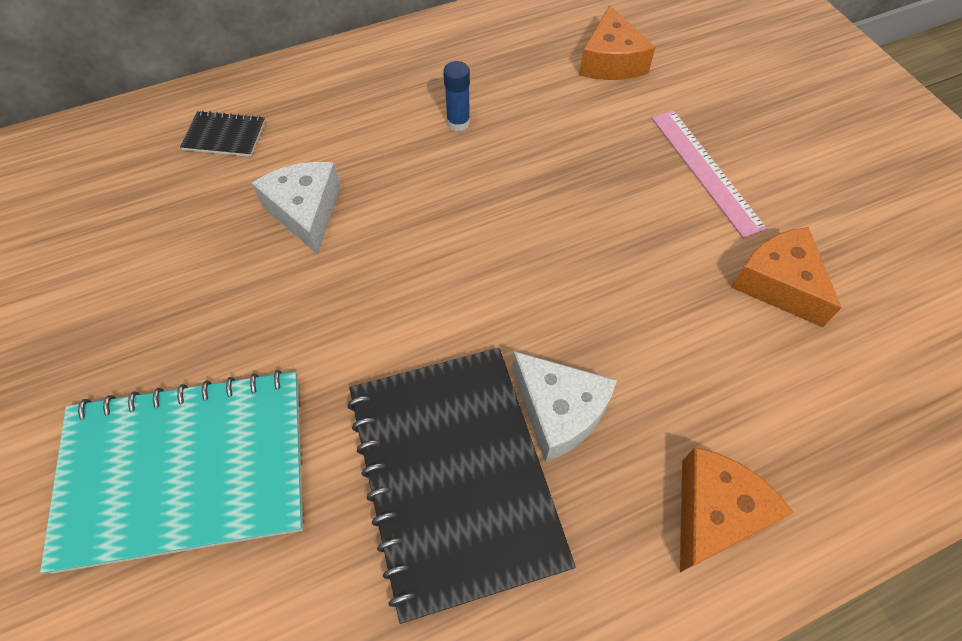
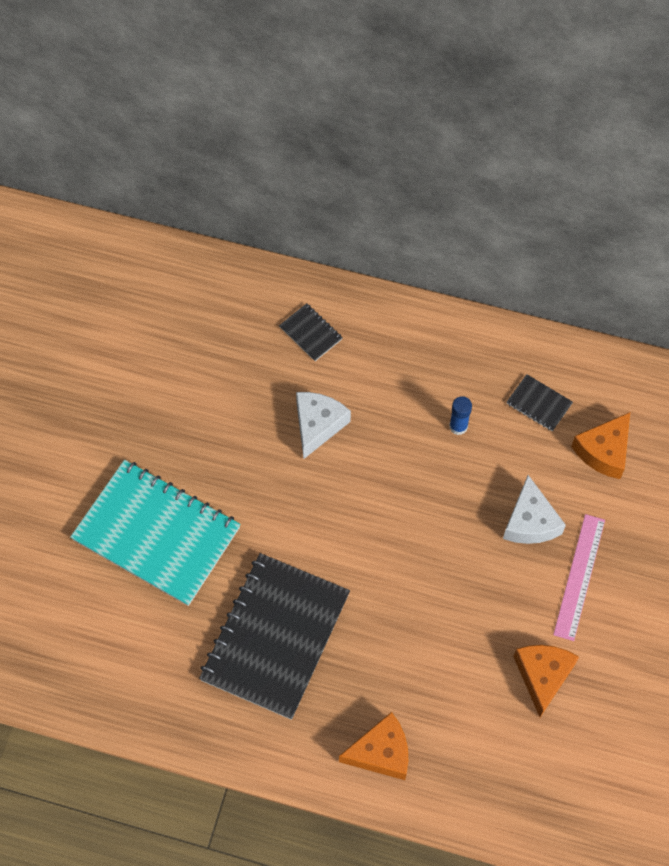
camera: 40 degrees right, 5 degrees up
(515, 61) = (539, 404): none -> black notebook
(559, 411) = (353, 646): white cheese -> white cheese (530, 521)

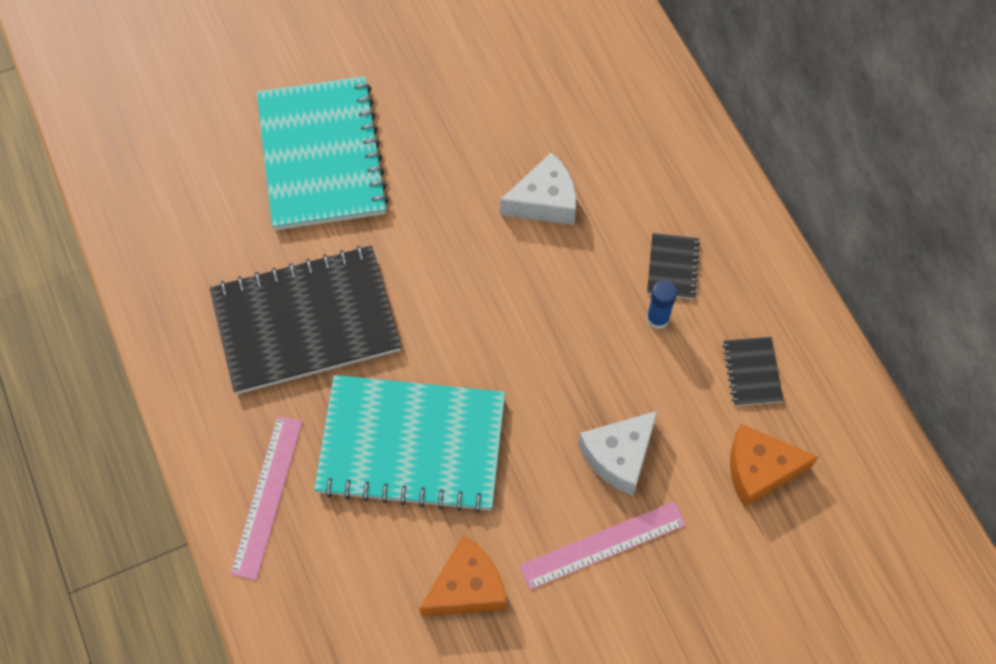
camera: 50 degrees right, 0 degrees up
(310, 333) = (630, 127): black notebook -> black notebook (673, 267)
(381, 752) = (267, 496): orange cheese -> pink ruler
(420, 637) = (411, 445): none -> turquoise notebook

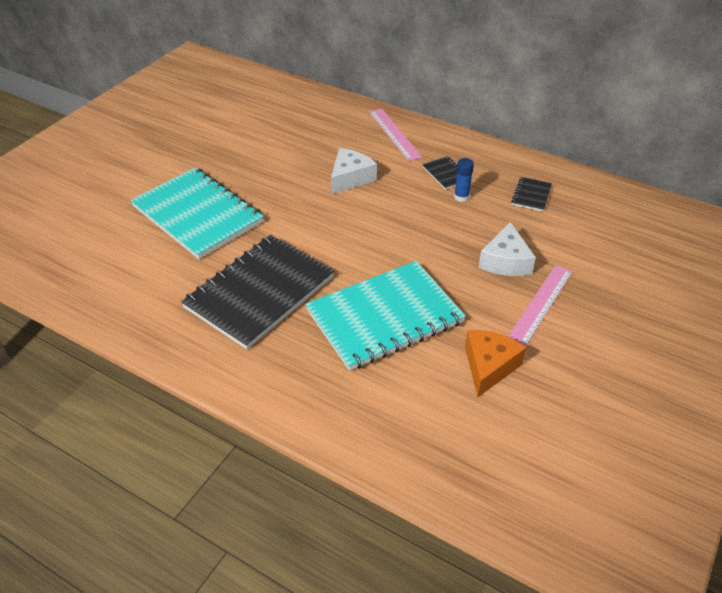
camera: 35 degrees left, 20 degrees down
(267, 496) = (317, 391): pink ruler -> pink ruler (394, 134)
(752, 372) = (531, 195): black notebook -> black notebook turned 60 degrees clockwise
(759, 470) = (580, 231): orange cheese -> none

